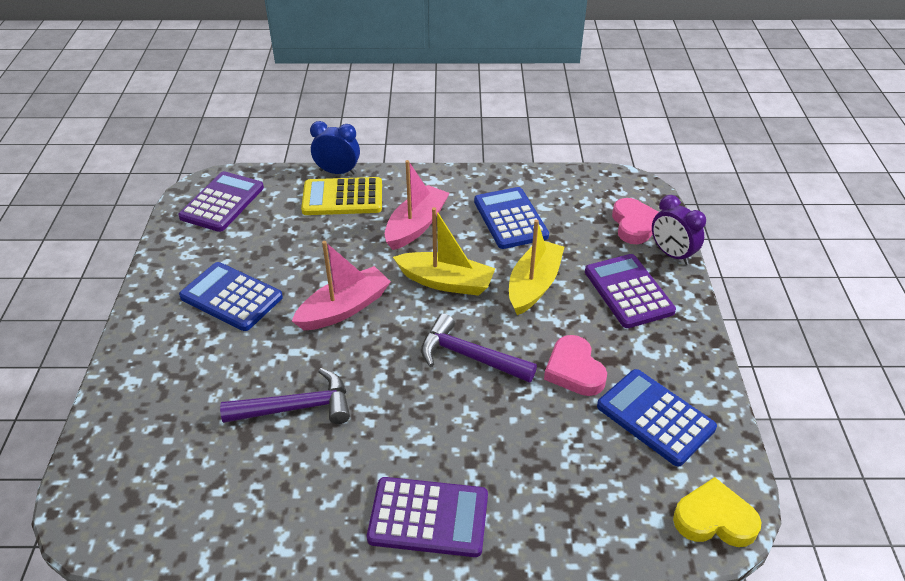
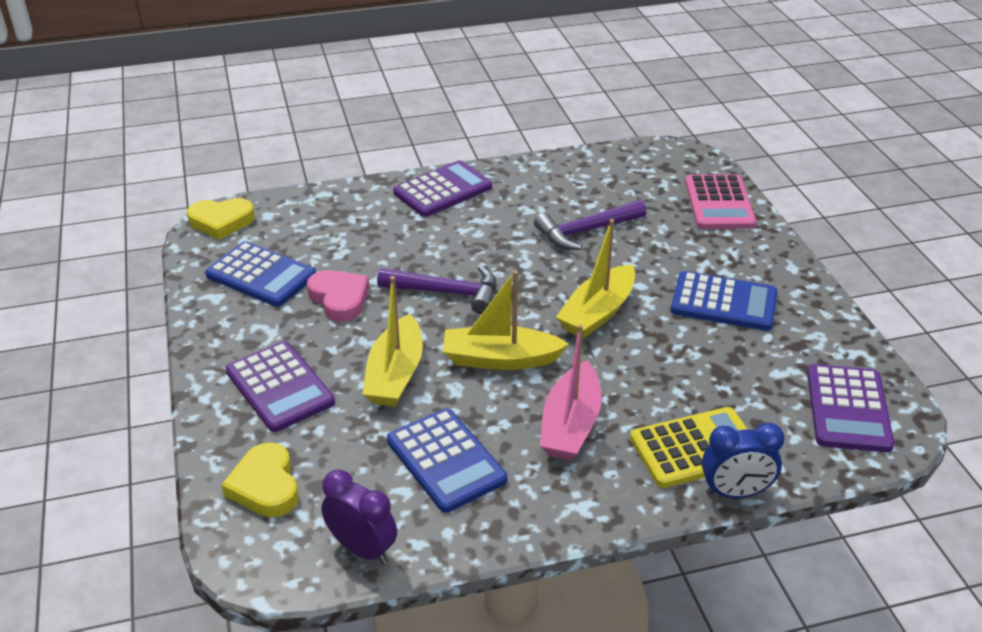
camera: 165 degrees right, 5 degrees down
(127, 418) = (719, 203): none -> pink calculator
(344, 308) = (597, 312): pink boat -> yellow boat
(428, 517) = (443, 190): purple calculator -> purple calculator turned 150 degrees clockwise
(634, 224) = (265, 486): pink heart -> yellow heart
(671, 254) = (217, 447): purple clock -> purple clock (362, 549)

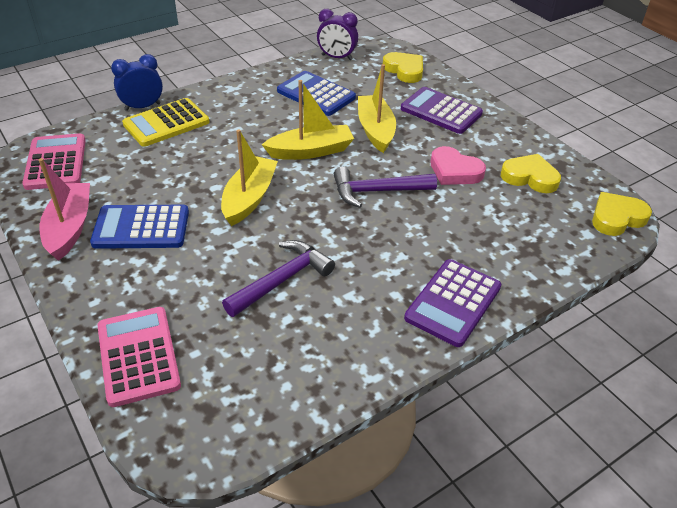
camera: 160 degrees right, 5 degrees up
(261, 275) = (530, 177): blue calculator -> yellow heart
(570, 424) = (249, 122): pink boat -> pink boat (69, 228)
(848, 409) = (56, 162): purple calculator -> pink calculator

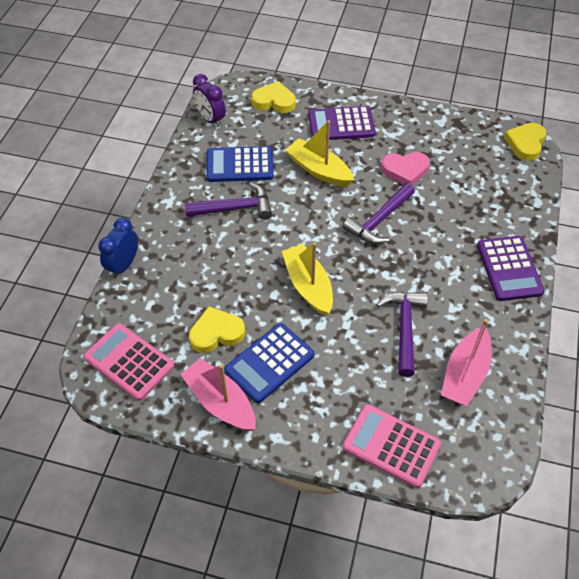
camera: 40 degrees left, 10 degrees up
(166, 123) = (164, 267): yellow calculator -> none
(271, 118) = (235, 208): none -> purple hammer
(284, 353) = (465, 374): none -> pink boat
(310, 151) = (299, 218): yellow boat -> none
(336, 57) = (210, 119): purple clock -> purple clock turned 75 degrees clockwise
(530, 177) = (451, 145): yellow heart -> yellow heart (216, 333)

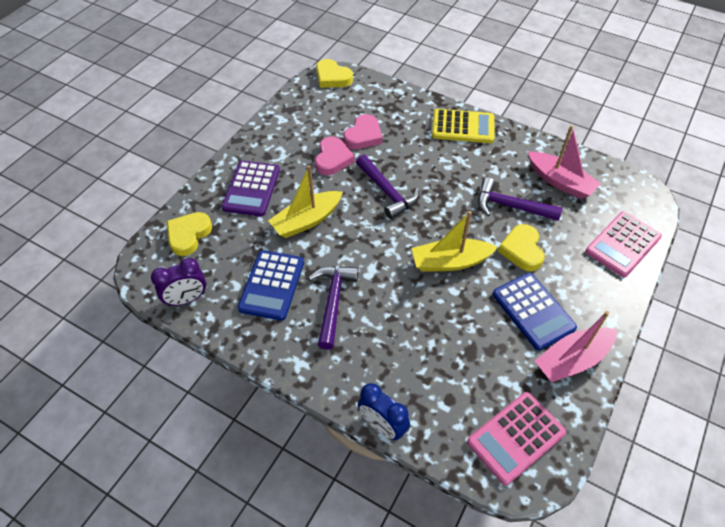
camera: 75 degrees left, 0 degrees up
(216, 333) = (492, 349): yellow heart -> yellow heart (522, 250)
(449, 187) = (363, 136): none -> pink heart
(509, 269) = (463, 127): purple calculator -> yellow calculator

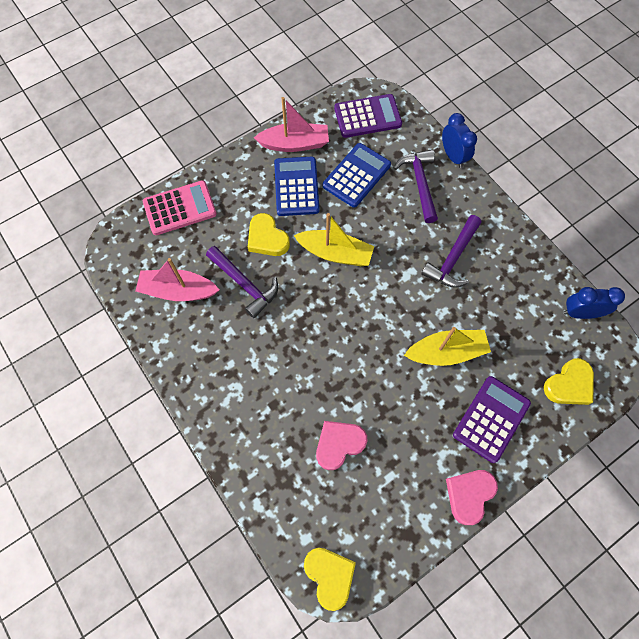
camera: 155 degrees left, 15 degrees up
(187, 299) = (580, 313): purple clock -> blue clock
(272, 285) = (501, 295): blue calculator -> blue calculator (356, 175)
(333, 159) = (388, 423): pink heart -> pink heart (469, 495)
(387, 192) = (352, 352): purple hammer -> purple hammer (419, 183)
(463, 127) = (221, 406): yellow calculator -> none
(516, 437) = (367, 117): pink calculator -> purple calculator
(522, 250) = (267, 238): yellow heart -> yellow heart turned 120 degrees clockwise
(560, 182) = (178, 291): pink boat -> pink boat turned 60 degrees counterclockwise

